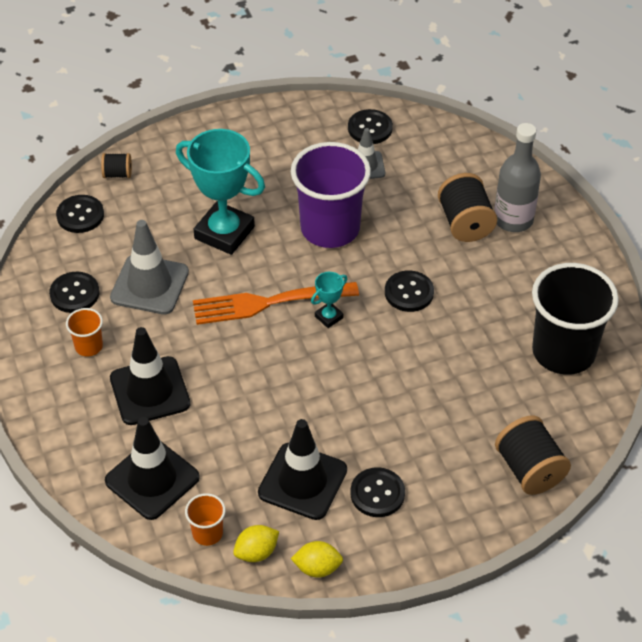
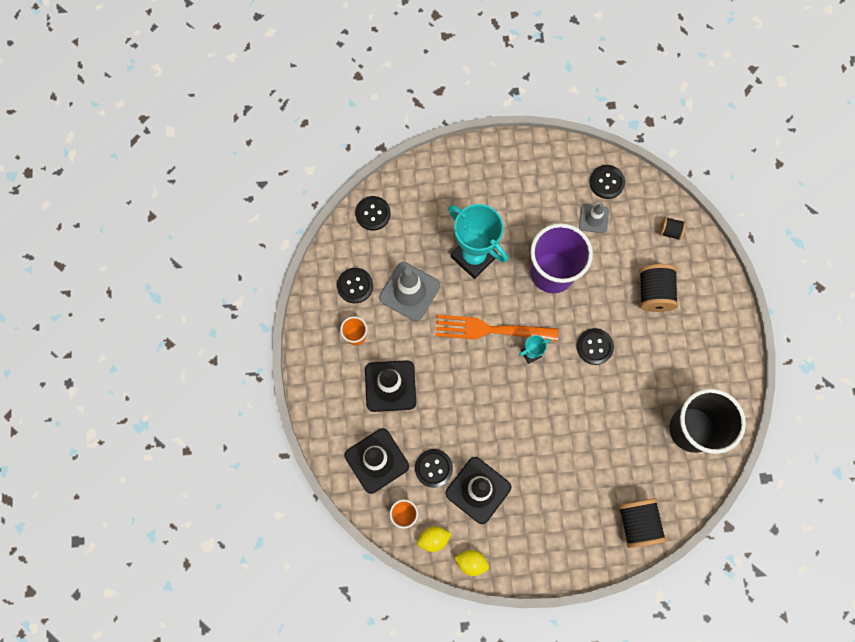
camera: 15 degrees right, 25 degrees up
(117, 174) = (407, 181): black spool -> black spool (669, 231)
(377, 493) = (526, 514): black button -> black button (433, 468)
(513, 219) = (691, 298): grey bottle -> none

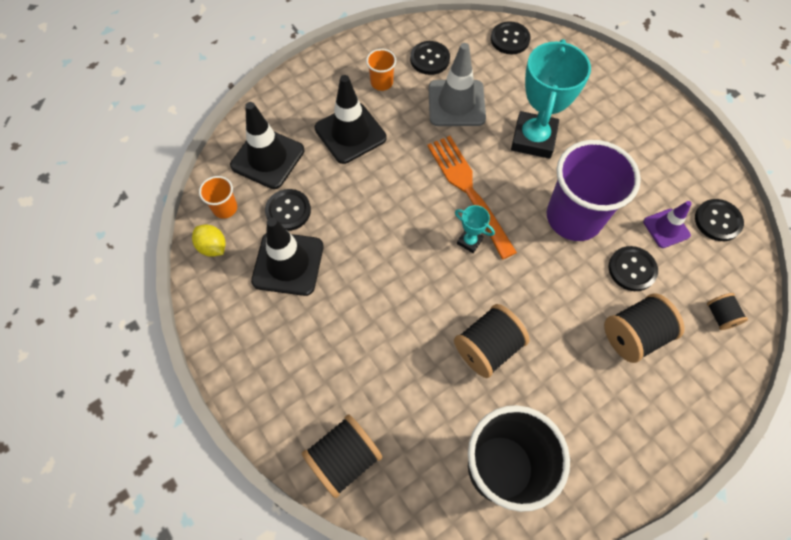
camera: 60 degrees right, 10 degrees down
(471, 562) = (205, 295): yellow lemon -> none
(593, 218) = (666, 228): grey traffic cone -> purple traffic cone
(594, 346) = (523, 302): black button -> black button (632, 269)
(613, 390) = (487, 348): none -> black spool

